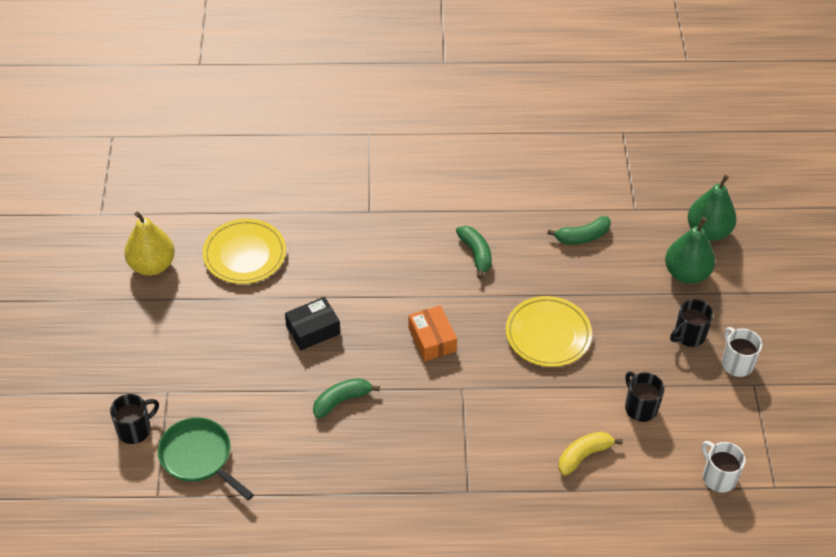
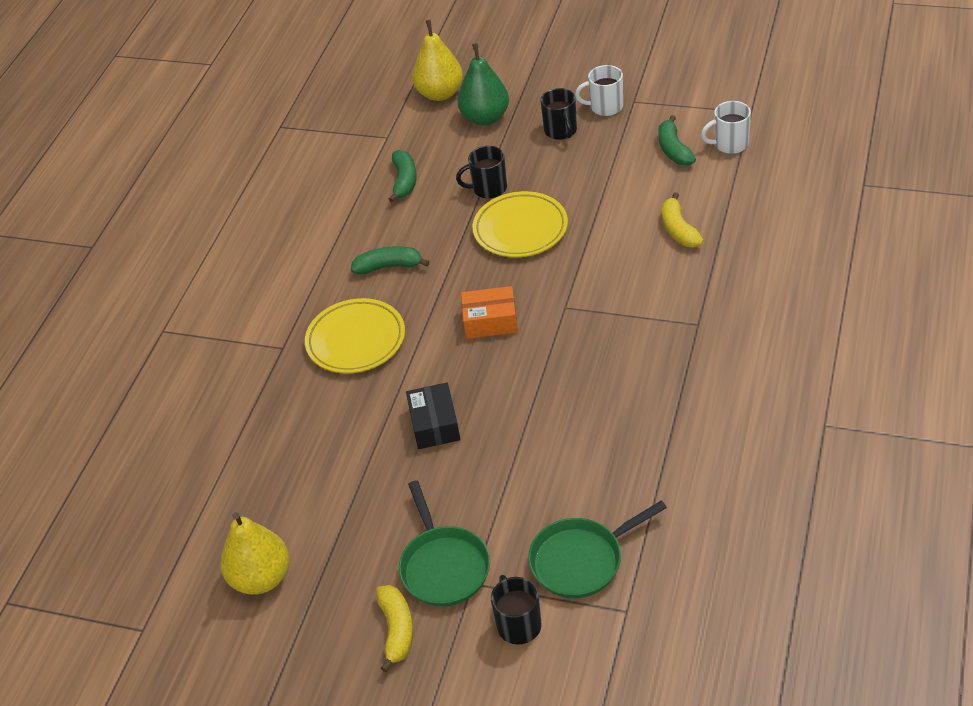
camera: 65 degrees left, 5 degrees down
(120, 357) = (397, 630): none -> yellow banana
(179, 370) = (443, 566): none -> green pan
(245, 255) = (290, 476): yellow plate -> yellow plate (356, 340)
(341, 401) = (545, 412): green banana -> green banana (673, 149)
(640, 407) = (634, 180): black mug -> black mug (488, 189)
(708, 231) = (440, 93): green pear -> yellow pear

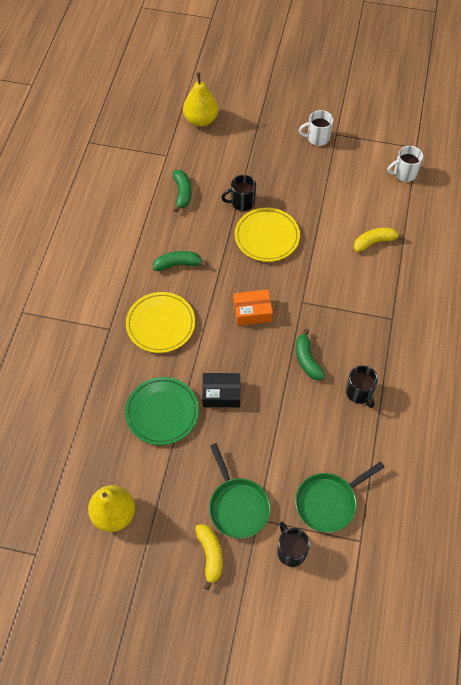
camera: 10 degrees left, 15 degrees up
(345, 449) = (162, 412): none -> green plate
(434, 424) = (221, 394): black box -> black box turned 75 degrees counterclockwise
(485, 118) = (234, 142): green pear -> none
(561, 131) = (288, 156): black mug -> black mug (359, 393)
(673, 149) = (366, 176): green banana -> green banana (307, 360)
(678, 229) = (374, 242): yellow banana -> yellow banana turned 90 degrees clockwise

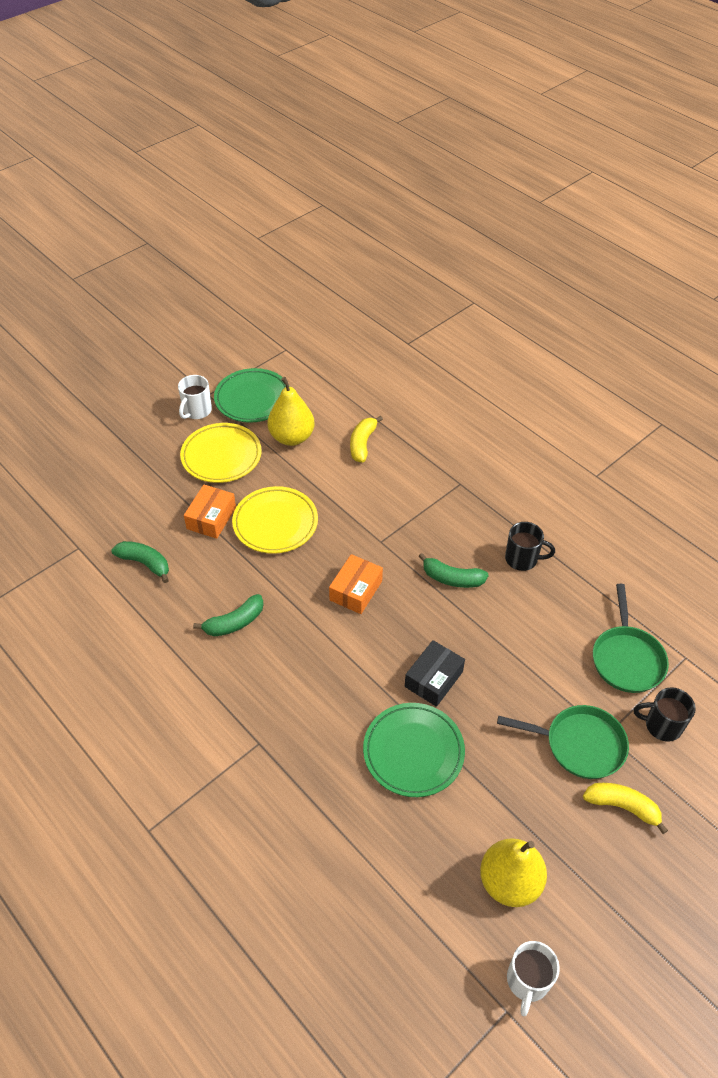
camera: 55 degrees left, 10 degrees down
(160, 324) = (298, 686): yellow plate -> yellow plate (221, 456)
(178, 264) = (234, 622): green banana -> green banana turned 150 degrees counterclockwise
(201, 120) = (66, 489): yellow pear -> yellow pear (292, 437)
(242, 202) = (211, 518): black mug -> orange box
(355, 159) = (253, 399): none -> green plate
(404, 173) = (306, 375): white mug -> white mug (527, 981)

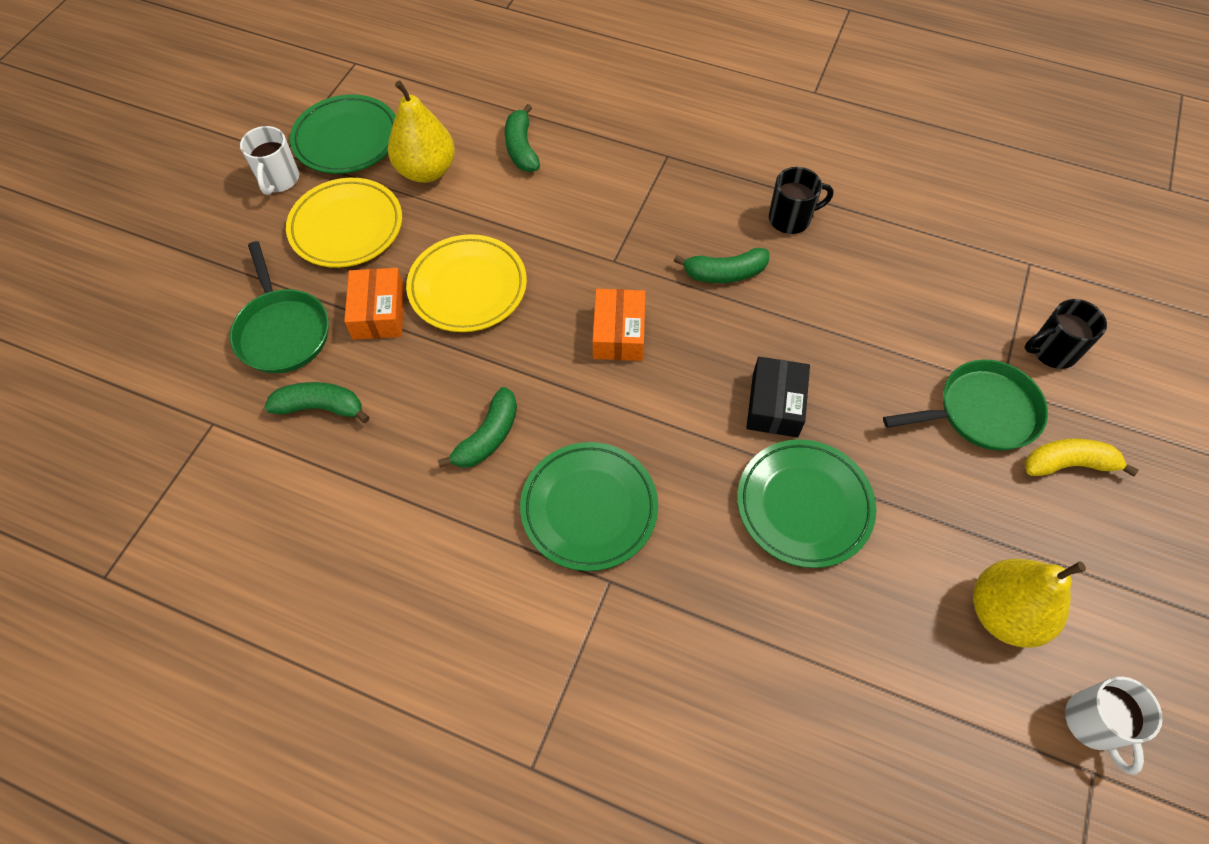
camera: 25 degrees left, 10 degrees up
(272, 693) = (589, 508): none -> green plate
(362, 444) = (521, 148): yellow banana -> green banana
(626, 658) = (971, 290): green pan -> green pan (282, 331)

